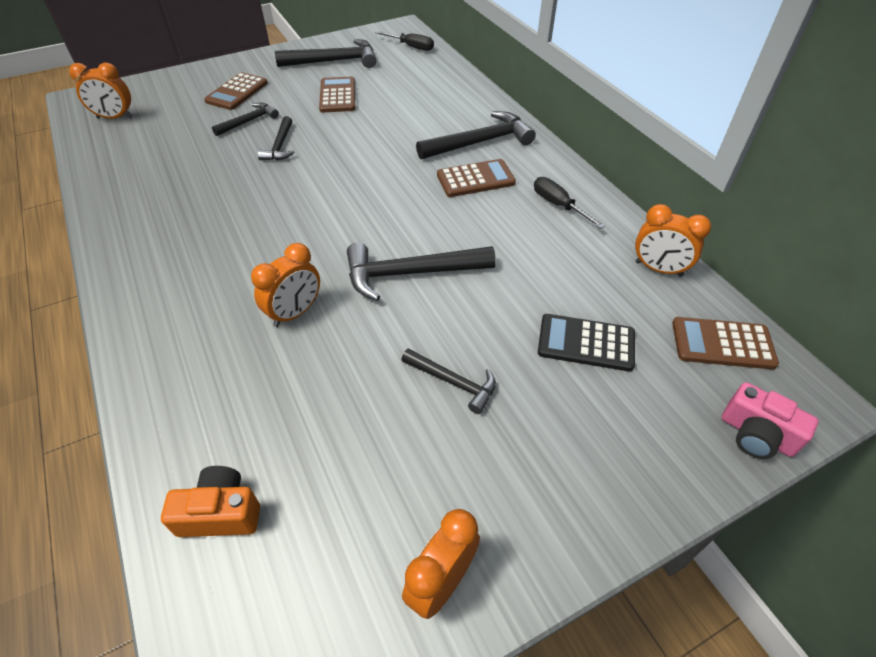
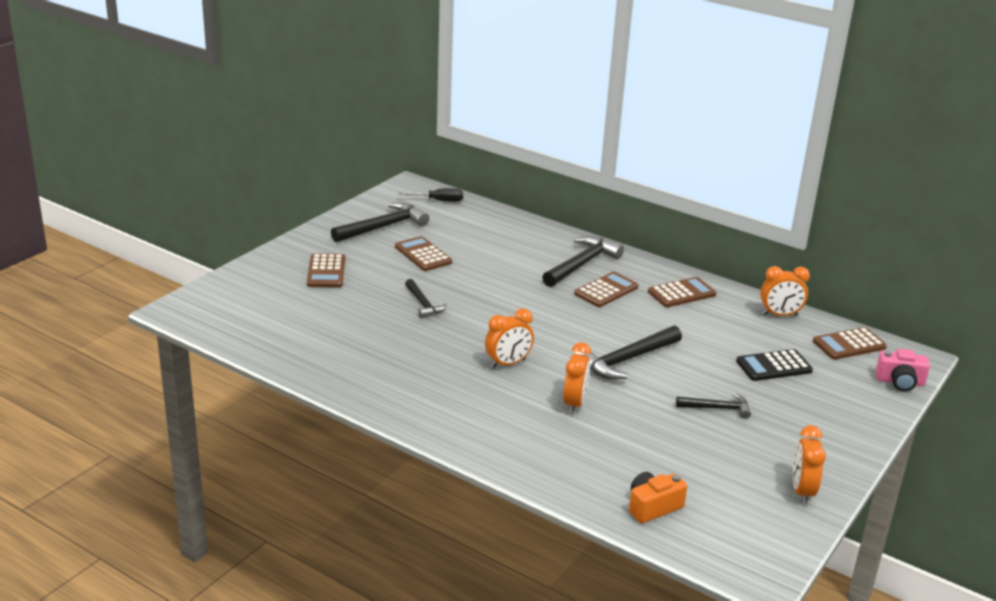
camera: 30 degrees left, 20 degrees down
(115, 118) = (237, 317): orange clock -> orange clock (508, 363)
(248, 121) = (370, 292): black hammer -> none
(558, 205) = (681, 293): black screwdriver -> brown calculator

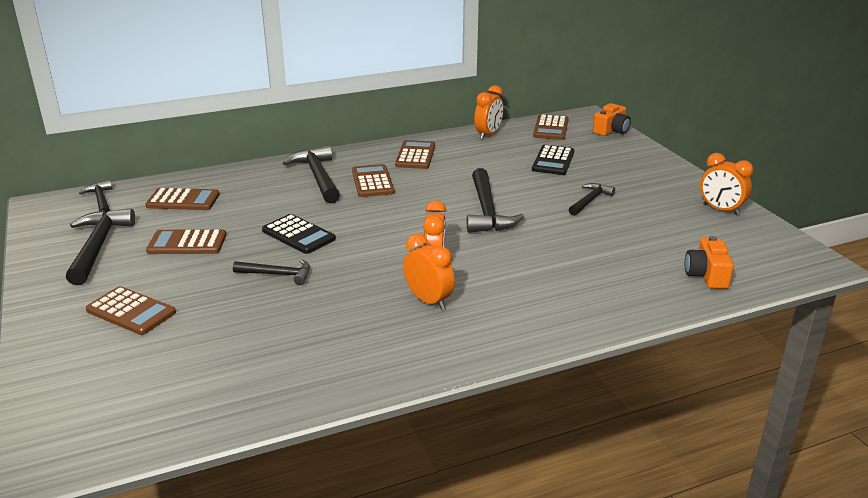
camera: 55 degrees left, 0 degrees up
(439, 200) = (101, 200): black screwdriver -> black hammer
(476, 228) = (183, 200): none -> brown calculator
(484, 291) = (298, 235): none -> black calculator
(574, 403) = (530, 256): orange clock -> orange clock (429, 301)
(900, 382) = (611, 131): pink camera -> orange camera

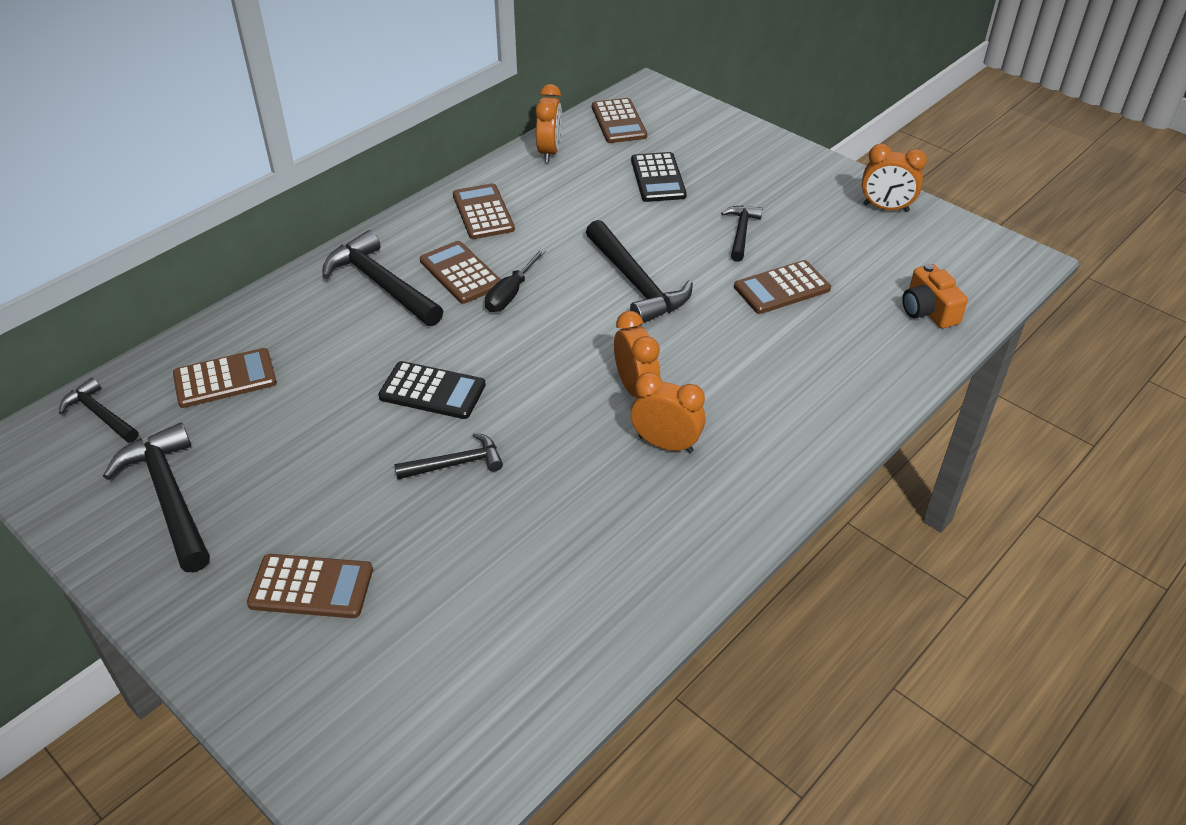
camera: 25 degrees left, 15 degrees up
(187, 243) = (293, 451): brown calculator -> brown calculator (782, 288)
(395, 198) = (510, 294): none -> black screwdriver
(611, 131) = (692, 109): orange camera -> none

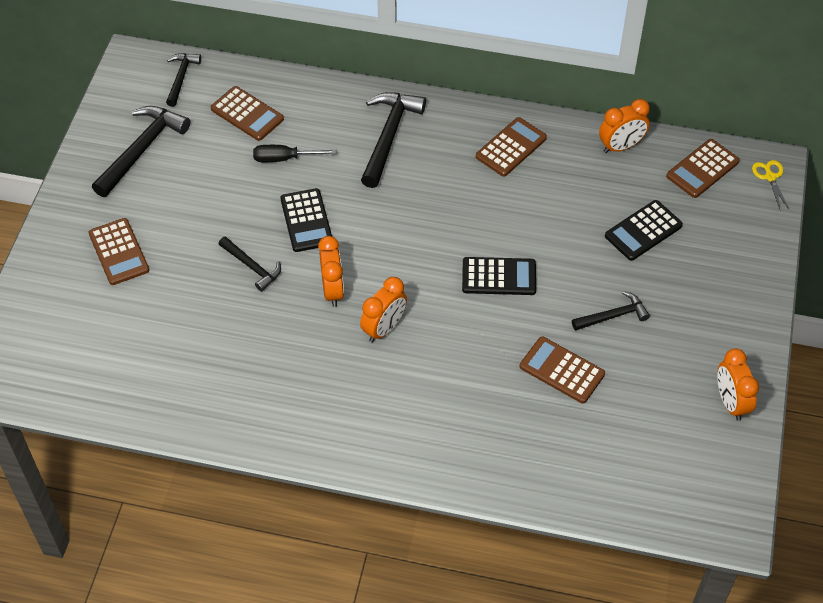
camera: 60 degrees right, 10 degrees up
(460, 273) = (432, 172): brown calculator -> none
(510, 294) = (431, 211): black screwdriver -> black screwdriver (284, 158)
(636, 283) = (499, 277): black hammer -> black calculator
(660, 94) = (770, 177): none -> yellow scissors
(665, 444) = (342, 369): orange clock -> orange clock (332, 290)
(928, 310) = (607, 479): orange camera -> none

